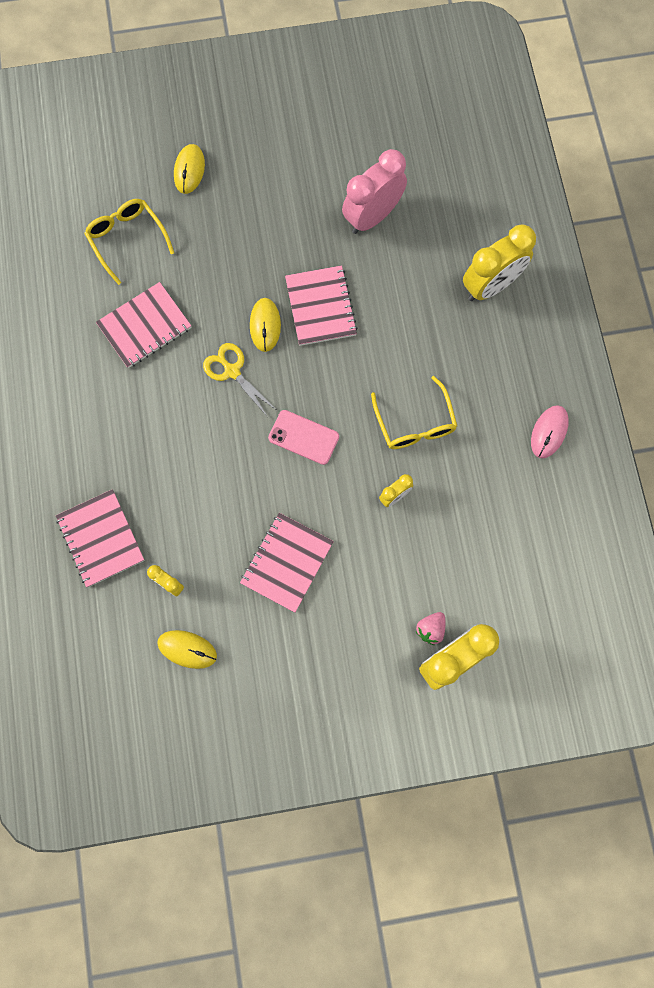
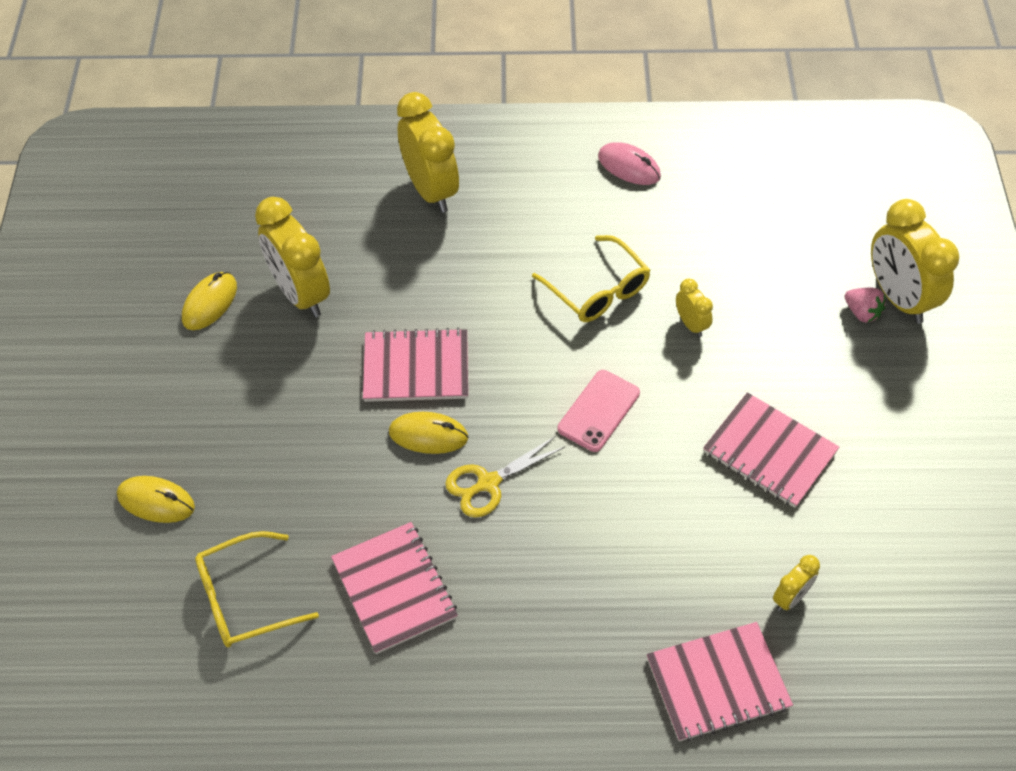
camera: 80 degrees left, 20 degrees down
(187, 649) = (884, 585): yellow mouse -> yellow mouse (210, 303)
(372, 217) = (300, 294): pink clock -> yellow clock
(415, 423) = (597, 290): yellow glasses -> yellow glasses turned 60 degrees clockwise

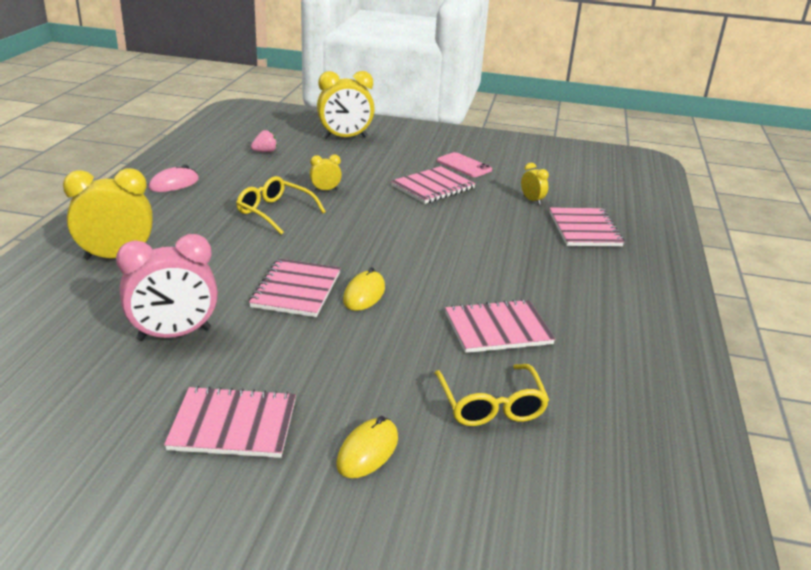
camera: 80 degrees left, 25 degrees down
(174, 388) = (233, 425): none -> pink notebook
(210, 303) = (140, 390): yellow mouse -> none
(300, 294) = (174, 334): yellow clock -> pink clock
(488, 483) = (418, 277): yellow scissors -> none
(597, 290) = (275, 212): yellow glasses -> yellow glasses turned 120 degrees counterclockwise
(599, 411) = (377, 229): pink phone -> pink phone (464, 165)
(862, 313) = (349, 147): pink strawberry -> pink strawberry (265, 152)

